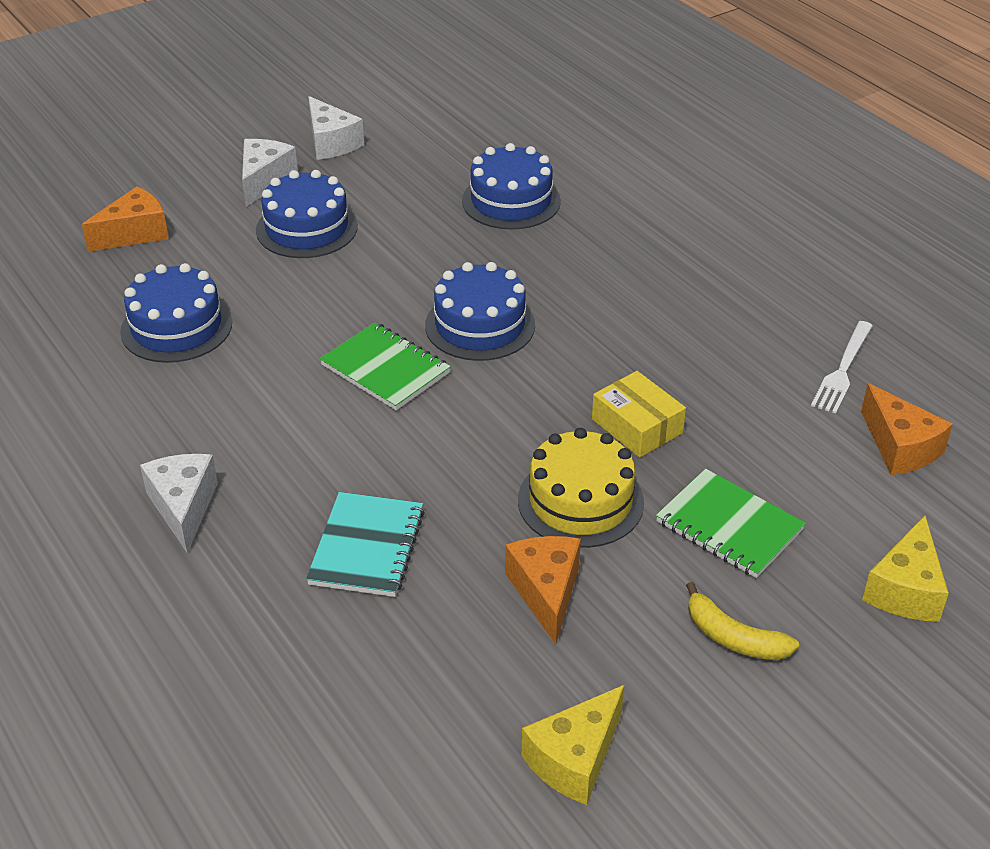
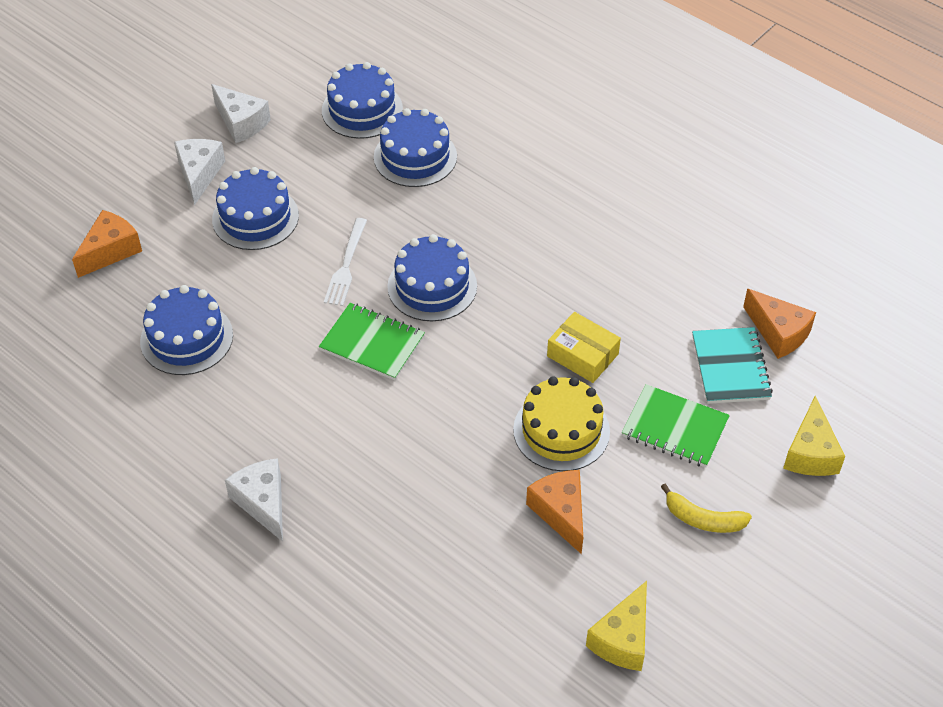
camera: 15 degrees left, 10 degrees up
(367, 547) = (416, 505): turquoise notebook -> turquoise notebook (730, 367)
(469, 150) = (362, 110): none -> blue cake
(842, 370) = (720, 271): white fork -> white fork (346, 265)

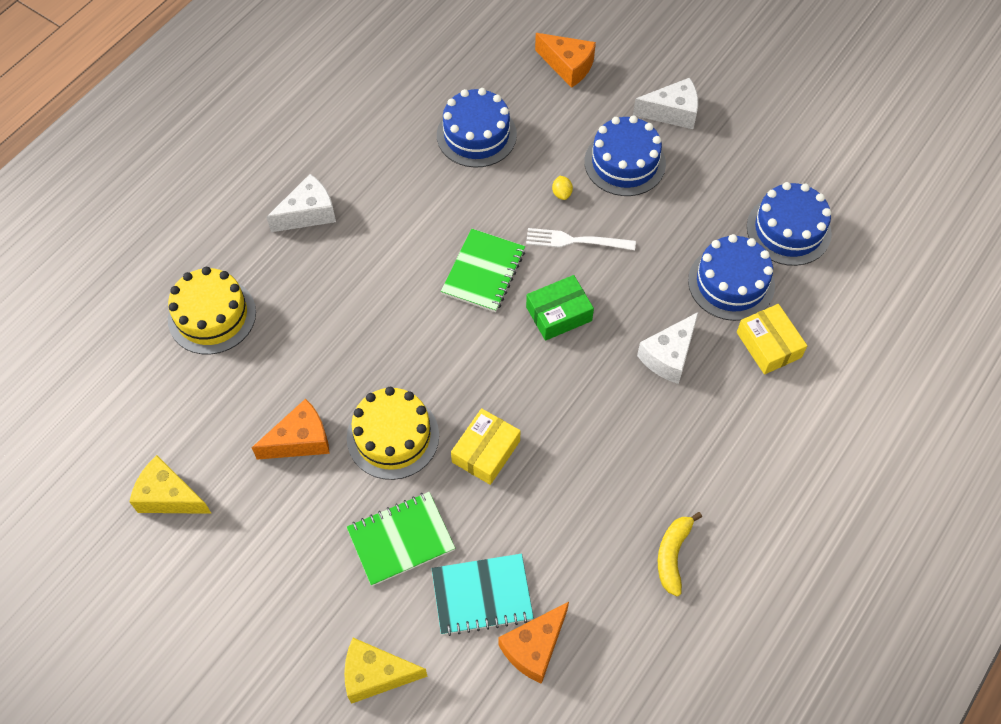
camera: 85 degrees right, 10 degrees up
(241, 123) = (747, 134): white cheese -> white cheese (669, 356)
(284, 271) = (562, 193): none -> yellow lemon
(392, 602) = (212, 316): none -> yellow cake
(432, 286) = (559, 314): blue cake -> green box
(485, 140) = (768, 345): none -> yellow box
(675, 428) = (401, 540): green notebook -> green notebook turned 45 degrees clockwise
(703, 519) = (294, 566): yellow banana -> yellow banana (672, 555)

